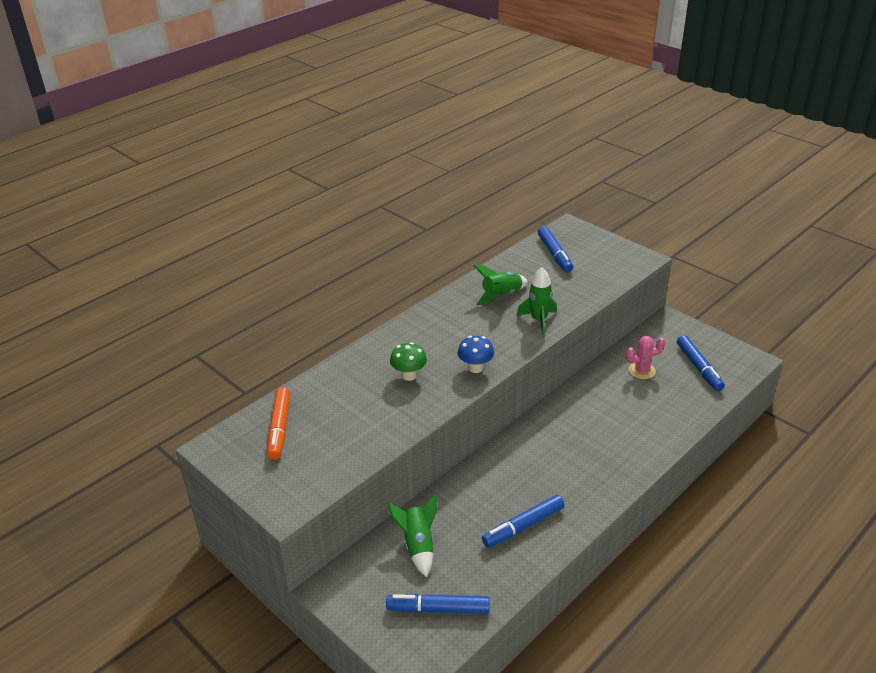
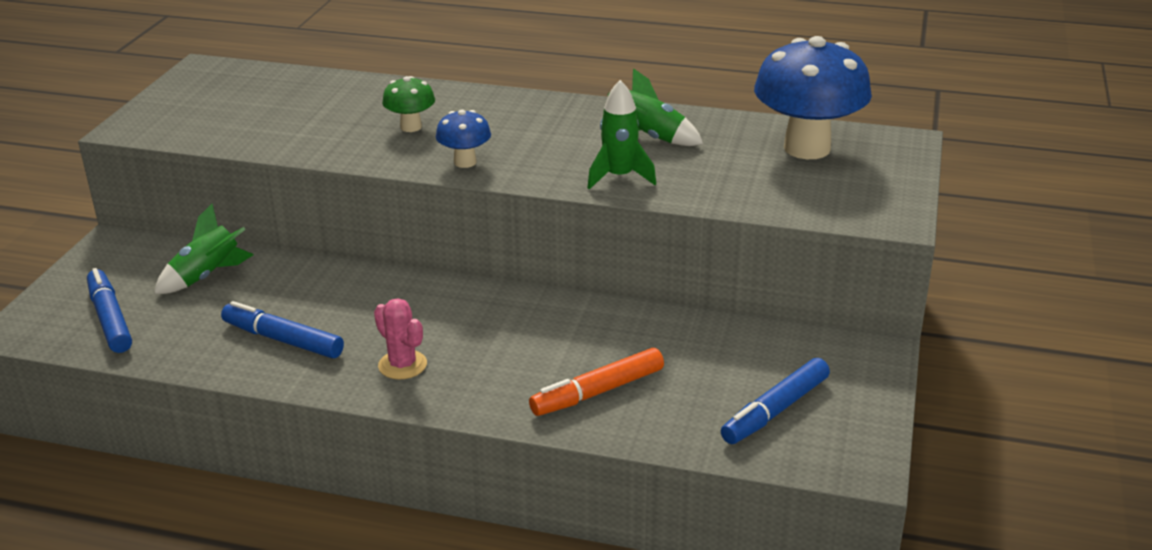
camera: 60 degrees right, 5 degrees down
(279, 428) = (256, 87): orange marker -> orange marker (597, 392)
(554, 254) = (807, 148): blue marker -> blue mushroom
(642, 370) = (707, 355): pink cactus -> pink cactus (402, 365)

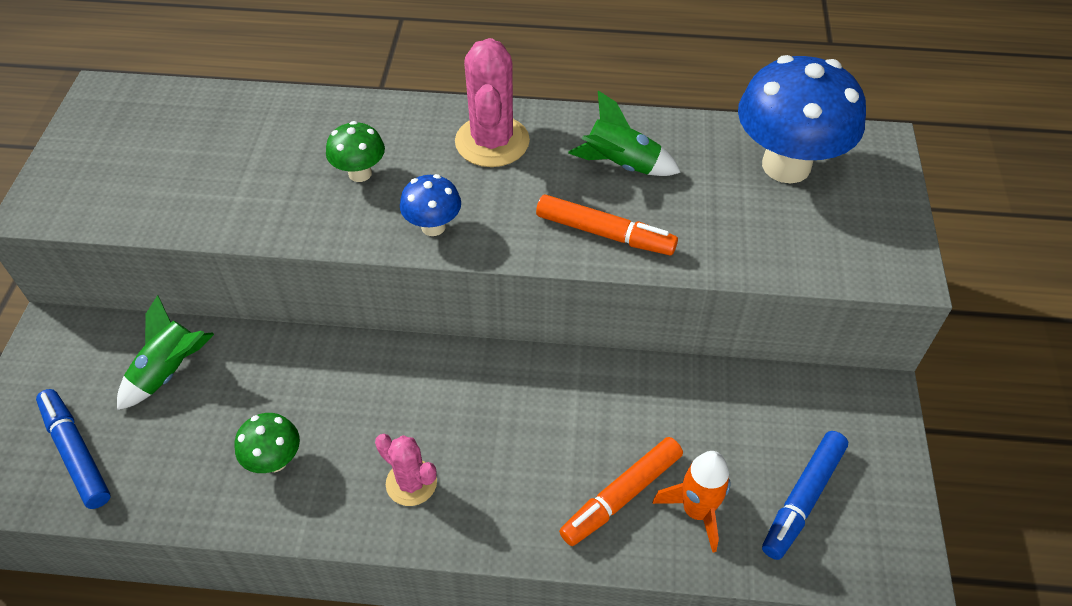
camera: 10 degrees left, 20 degrees up
(283, 340) = (275, 460): blue marker -> green mushroom
(536, 116) = (492, 142): none -> pink cactus
(619, 177) = (605, 234): green rocket -> orange marker
(667, 408) = (696, 511): none -> orange rocket

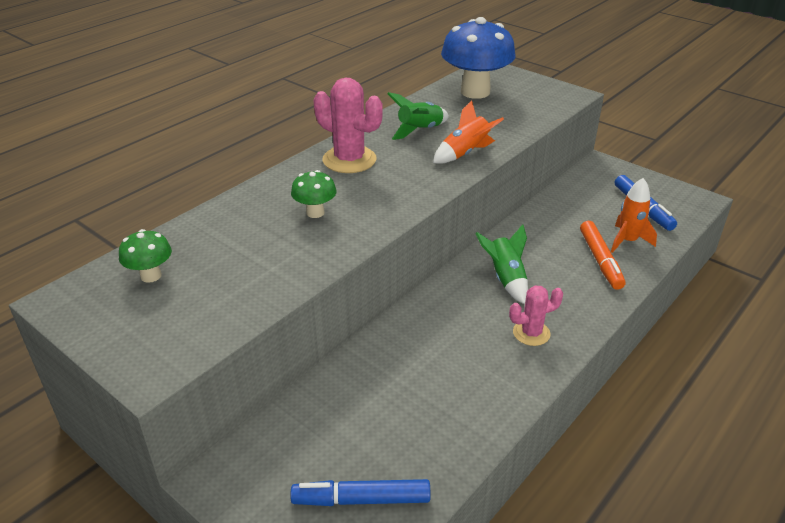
camera: 55 degrees left, 15 degrees down
(170, 371) = (332, 417): green rocket -> green rocket (505, 278)
(275, 460) = (463, 388): green mushroom -> green mushroom (151, 276)
(433, 227) = (395, 202): blue mushroom -> none
(605, 234) = (465, 153): orange marker -> orange rocket

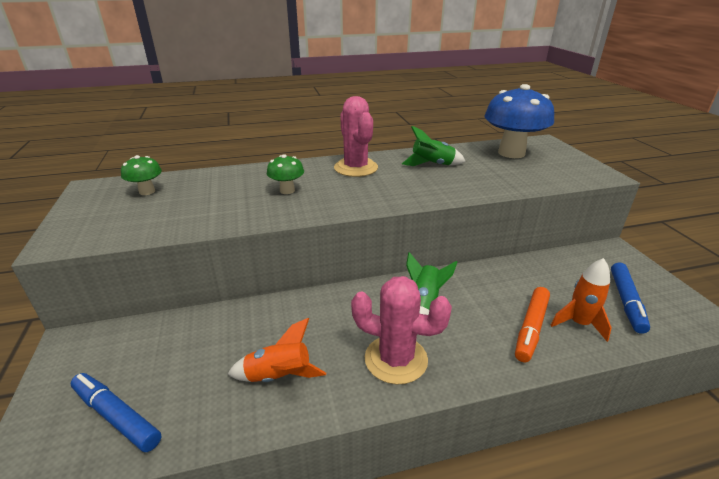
camera: 35 degrees right, 5 degrees down
(465, 153) = (448, 188): orange rocket -> orange rocket (279, 376)
(531, 333) = (396, 359): pink cactus -> pink cactus, size x1.66

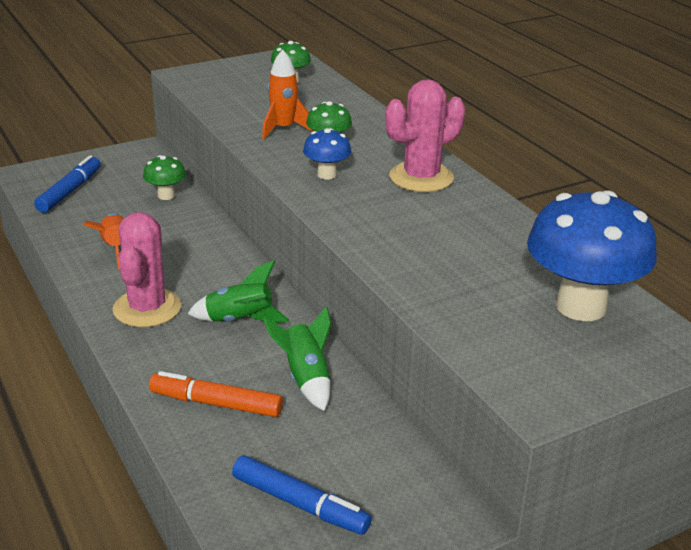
camera: 75 degrees right, 0 degrees up
(192, 331) = (166, 195): none -> green mushroom
(335, 196) = (326, 174): none -> blue mushroom
(432, 165) = (471, 233): green rocket -> green rocket (306, 378)
(578, 323) = (235, 447): orange rocket -> orange rocket (283, 129)
(626, 302) = (300, 504): blue marker -> blue marker turned 150 degrees counterclockwise

